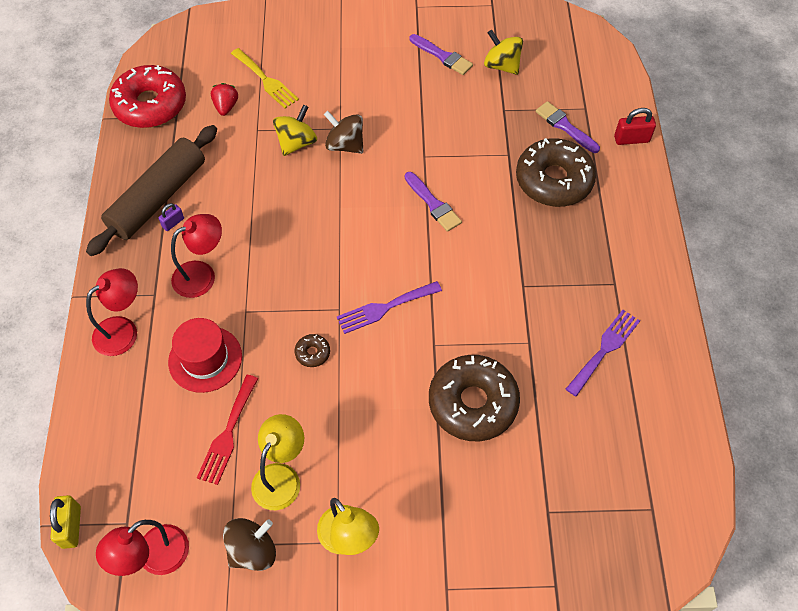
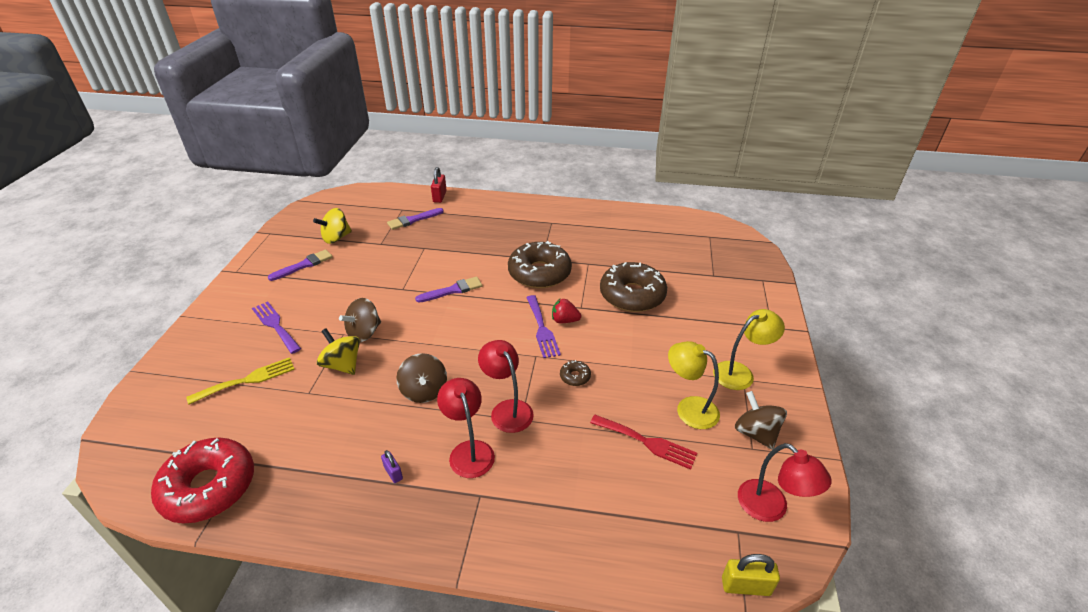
camera: 80 degrees left, 20 degrees down
(123, 330) = (517, 527): red lamp -> red lamp (507, 409)
(158, 198) = (352, 486): brown rolling pin -> none
(205, 359) = (566, 454): red hat -> none
(226, 106) = (260, 415): red strawberry -> red strawberry (564, 320)
(272, 219) = (424, 391): none -> brown spinning top
(553, 180) = (458, 232): brown donut -> brown donut (539, 273)
(604, 349) = (599, 234): purple fork -> purple fork (275, 325)

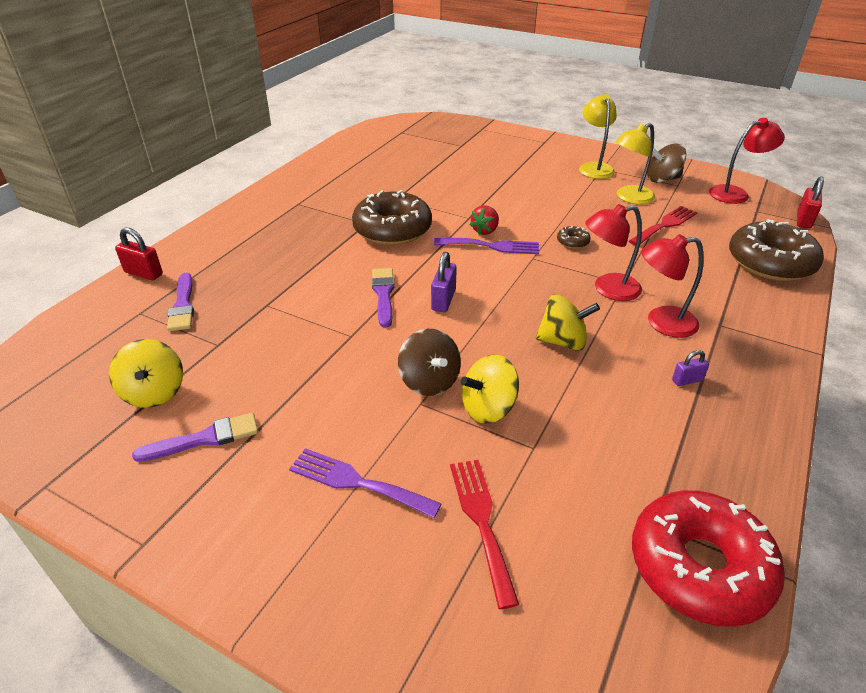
camera: 70 degrees left, 0 degrees up
(247, 380) = (481, 521): yellow fork -> red fork
(275, 325) = (357, 482): purple fork -> purple fork turned 45 degrees clockwise
(304, 265) = (204, 438): purple brush -> purple brush turned 90 degrees clockwise
(424, 391) = (563, 341): brown spinning top -> yellow spinning top
(456, 319) = (443, 300): none -> purple padlock
(632, 295) = (466, 188): brown donut -> brown donut (770, 263)
(745, 586) = (803, 220): yellow padlock -> red padlock

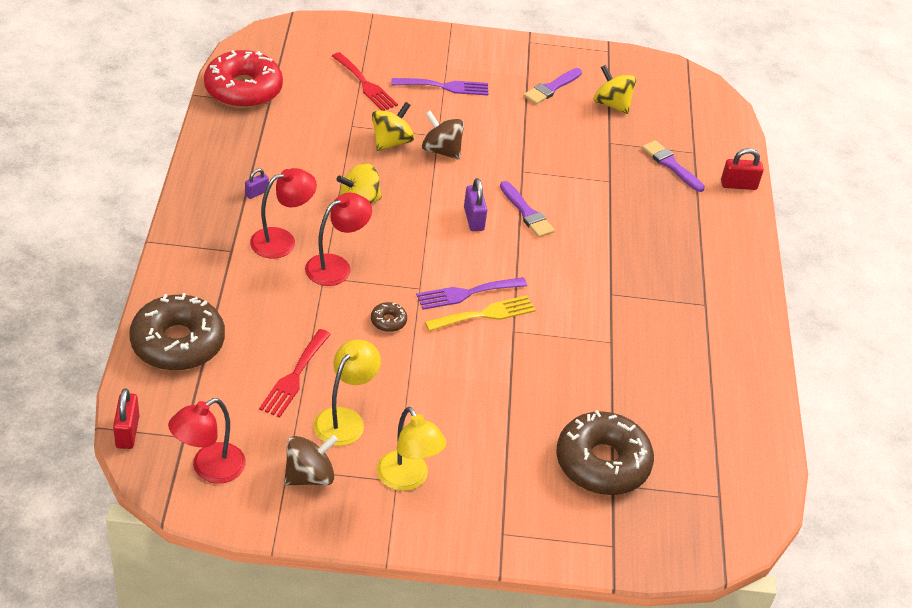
camera: 150 degrees right, 5 degrees up
(392, 229) = (578, 291): brown donut -> brown donut (602, 463)
(485, 231) = (485, 314): red strawberry -> yellow fork

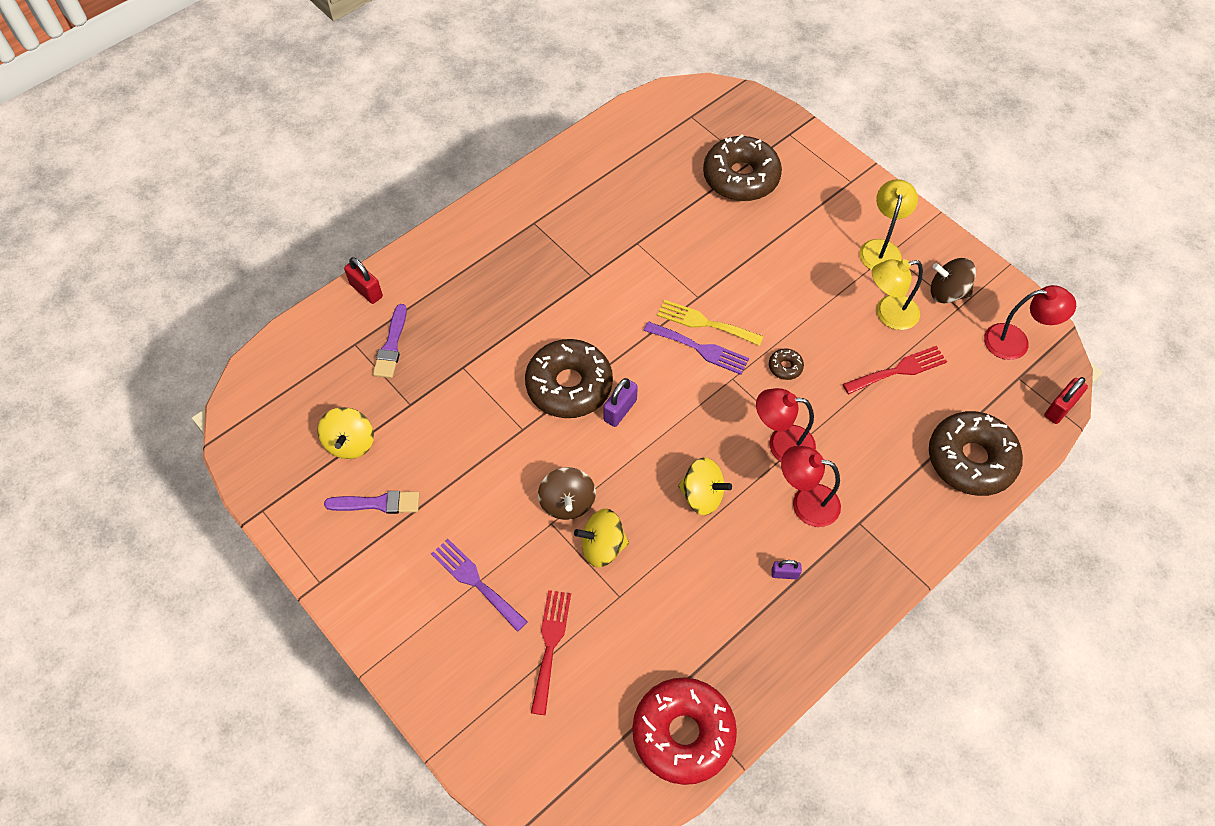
camera: 130 degrees left, 15 degrees up
(527, 213) = (569, 385): purple brush -> brown donut

